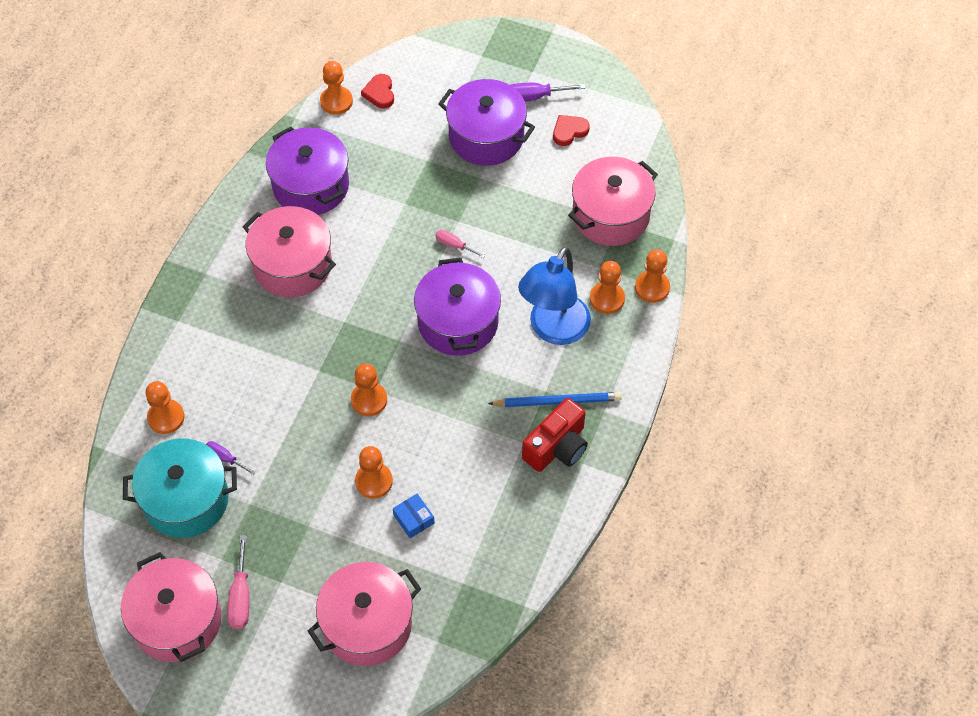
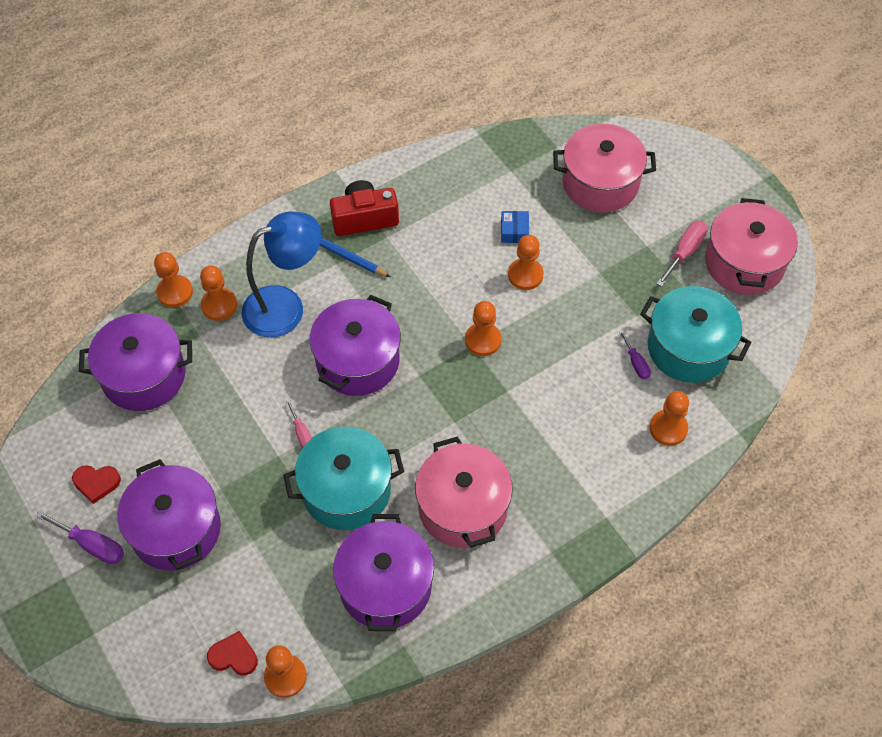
camera: 145 degrees left, 0 degrees up
(379, 93) = (234, 656): red heart -> red heart turned 105 degrees counterclockwise
(388, 227) = (346, 490): none -> turquoise pot
(610, 215) = (143, 375): pink pot -> purple pot

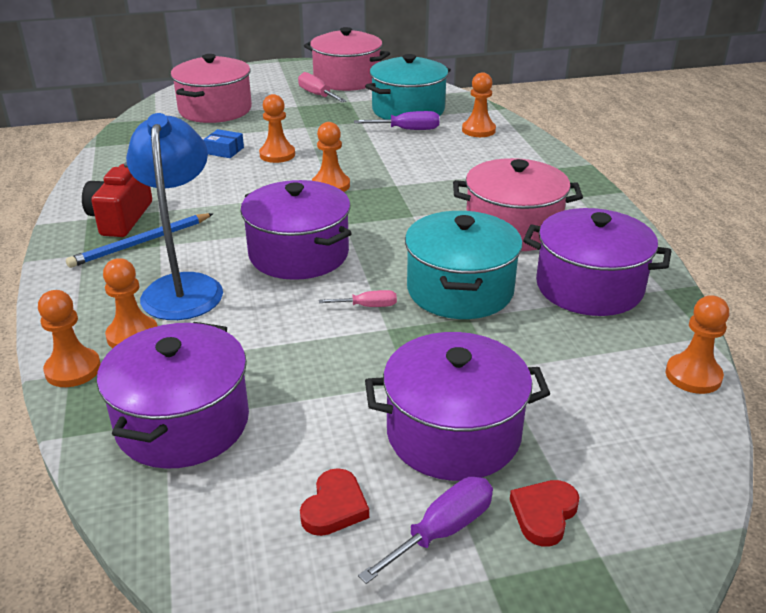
camera: 70 degrees left, 25 degrees down
(234, 656) = (660, 413): red heart -> red heart (544, 514)
(636, 363) = (407, 130): purple screwdriver -> purple screwdriver, size x1.58

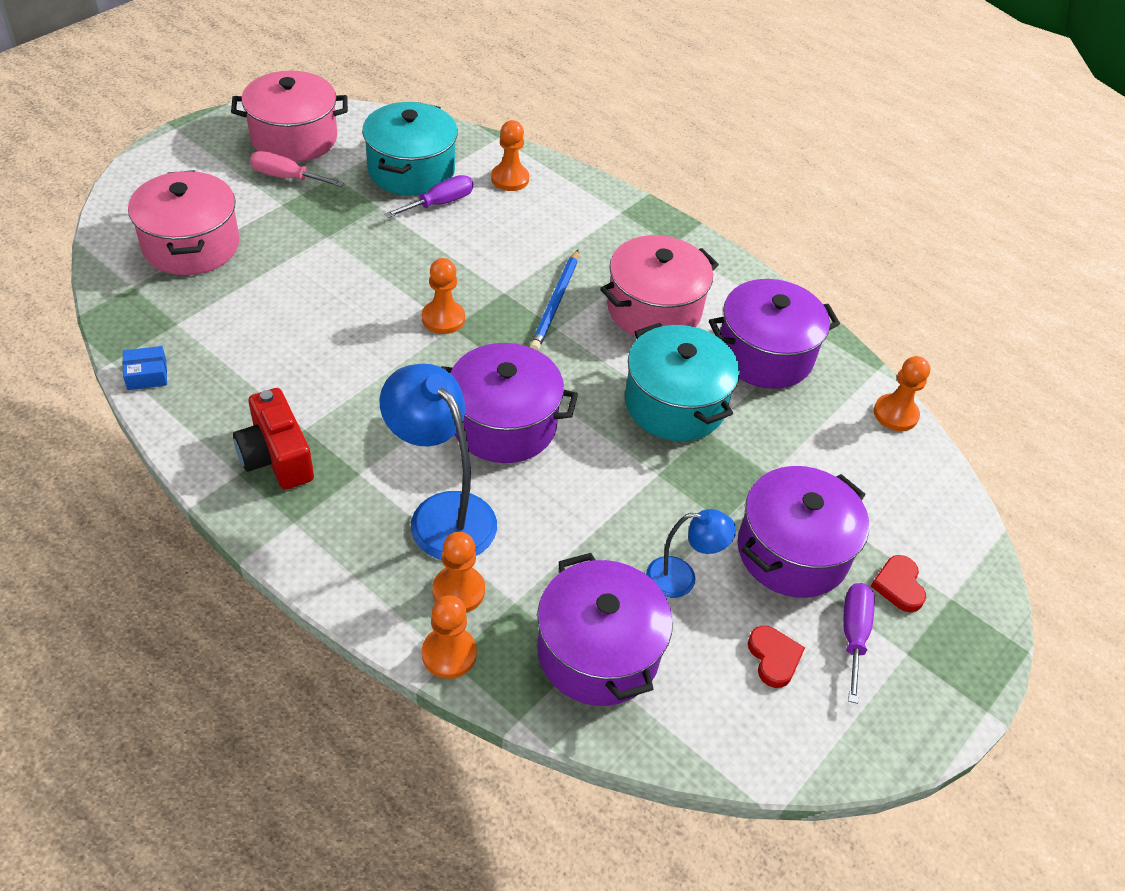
camera: 40 degrees left, 15 degrees up
(141, 243) = (337, 480): blue pencil -> blue pencil (555, 303)
(224, 150) = (277, 310): blue box -> blue box (147, 374)
(277, 155) = (342, 294): orange pawn -> none
(320, 406) = (682, 578): none -> blue lamp
(368, 306) = (621, 457): pink screwdriver -> none

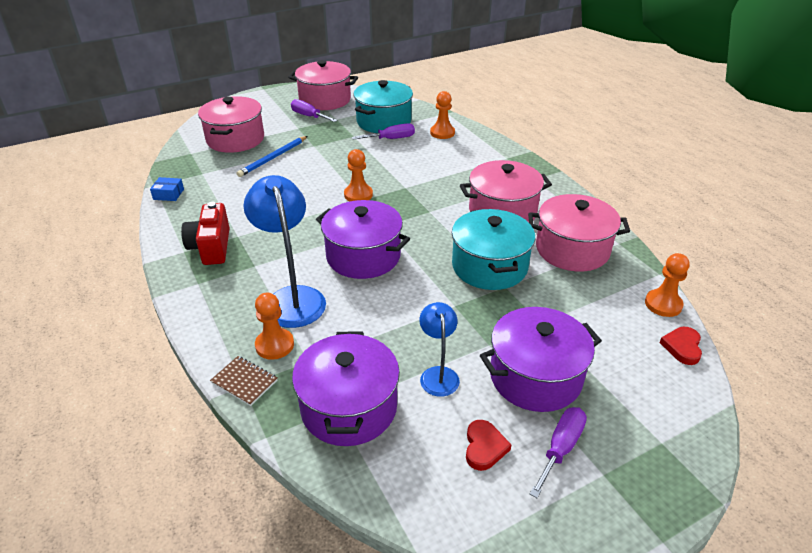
camera: 25 degrees right, 10 degrees down
(286, 177) = (309, 116): pink screwdriver -> purple screwdriver
(449, 654) = (244, 382): orange pawn -> brown notebook
(555, 303) = (436, 198): blue pencil -> blue pencil (273, 158)
(682, 578) = (438, 374): blue lamp -> blue lamp turned 120 degrees counterclockwise
(764, 354) = (572, 249): purple pot -> pink pot
(898, 586) = (616, 422): red heart -> red heart (682, 347)

